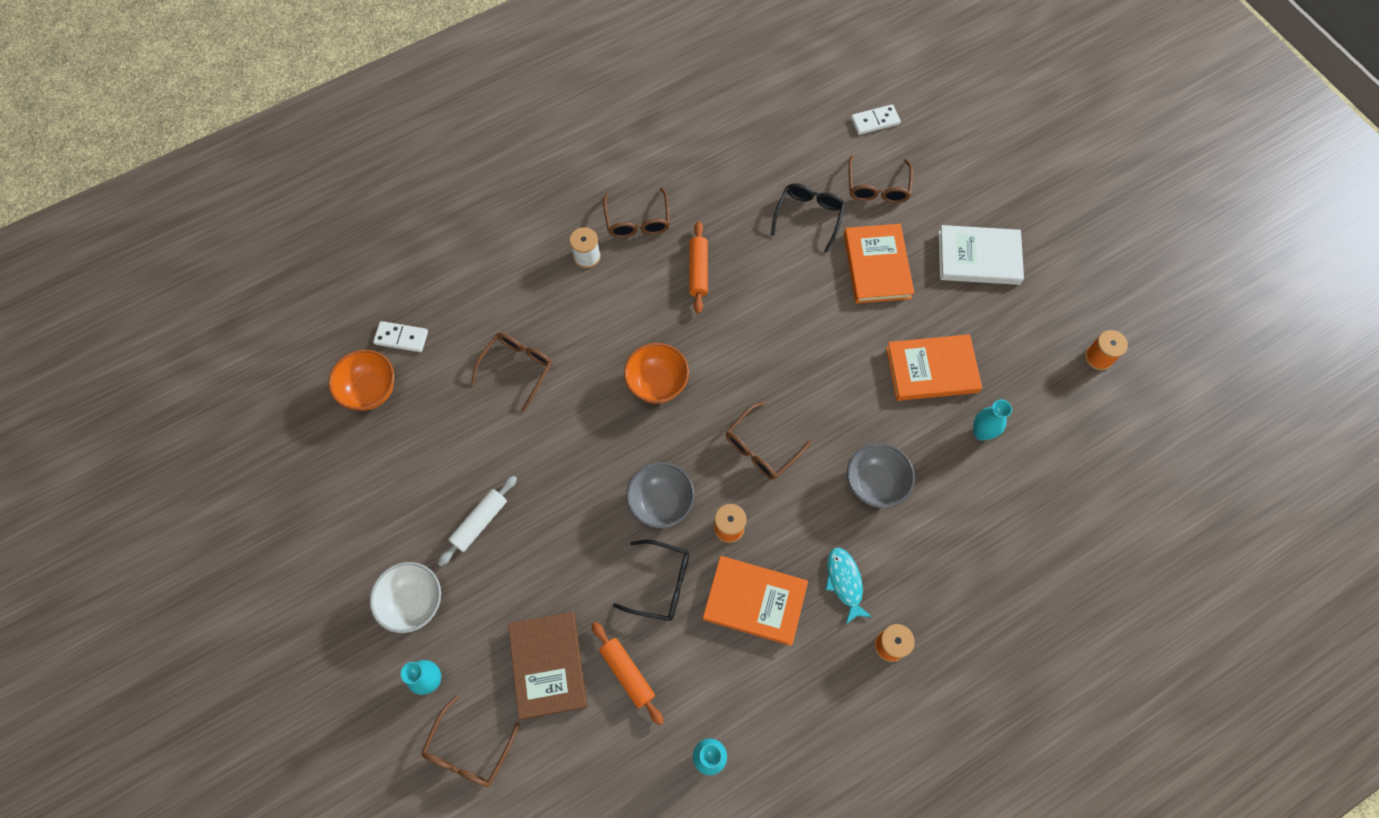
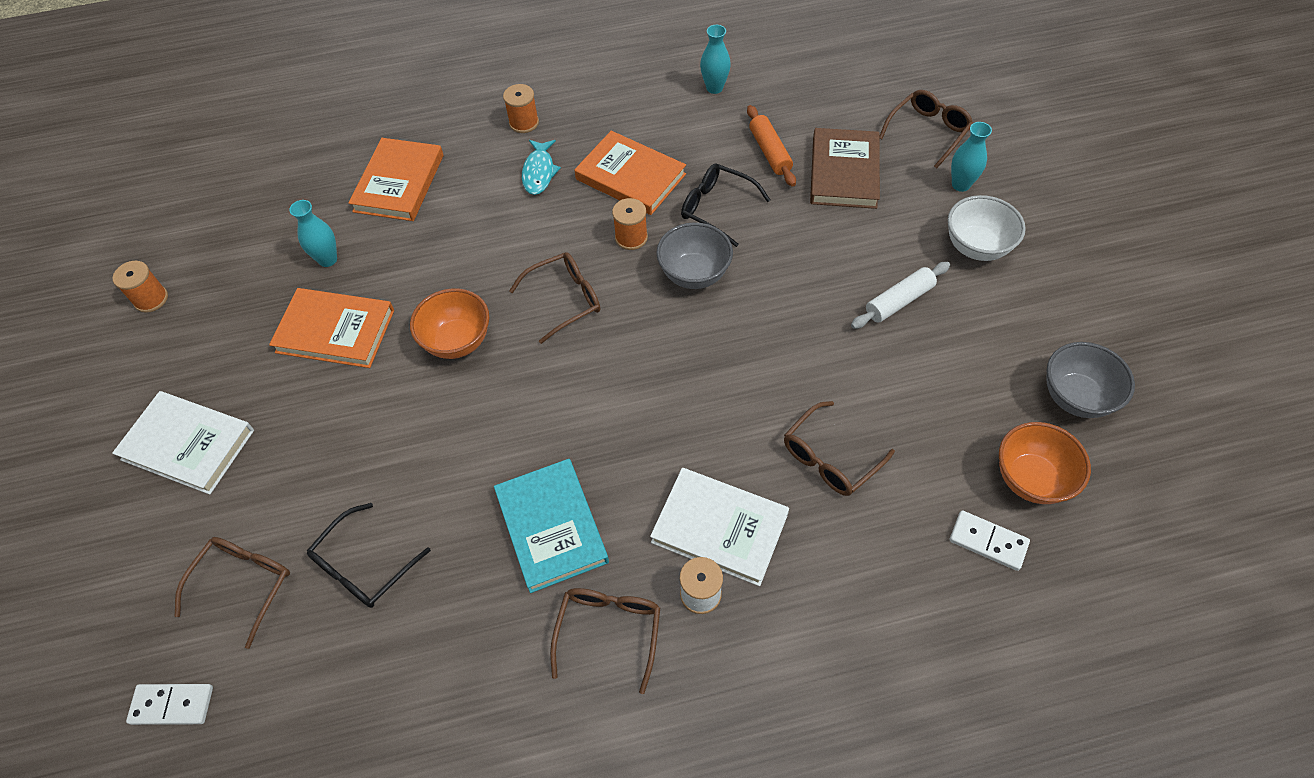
camera: 160 degrees left, 10 degrees down
(585, 299) = (719, 528): none -> white book
(657, 384) = (657, 395): orange bowl -> orange bowl (457, 341)
(698, 271) = (551, 527): orange rolling pin -> turquoise book
(874, 484) = (465, 241): grey bowl -> grey bowl (1076, 397)
(877, 266) = (318, 469): orange book -> orange book (399, 183)

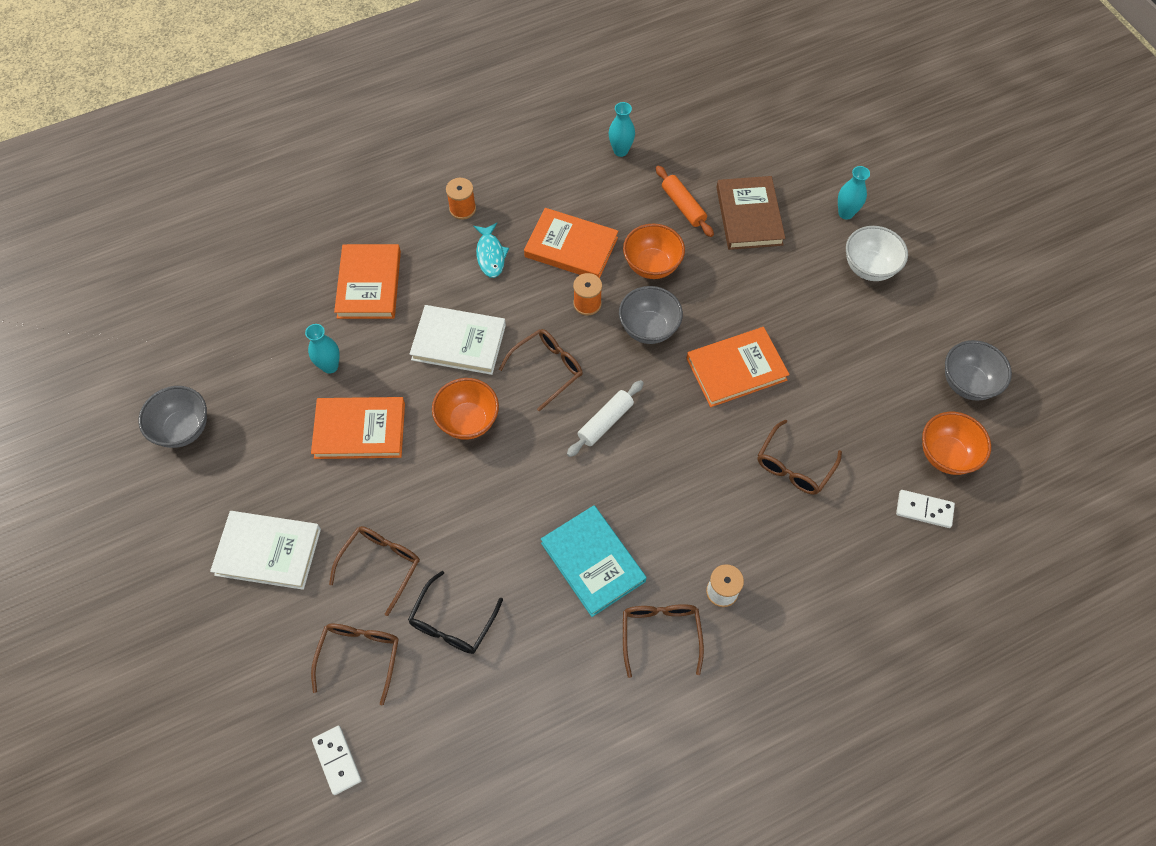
camera: 15 degrees left, 5 degrees up
(151, 299) = (183, 429): orange spool -> grey bowl
(172, 705) = (337, 760): white domino -> white domino turned 75 degrees clockwise
(717, 208) = (652, 265): black glasses -> orange bowl
(719, 528) = (723, 538): white book -> white book (458, 342)
(786, 335) = (736, 369): none -> orange book
(899, 301) = (818, 325): white rolling pin -> white rolling pin (605, 422)
(928, 132) = (809, 167): brown glasses -> brown glasses (381, 565)

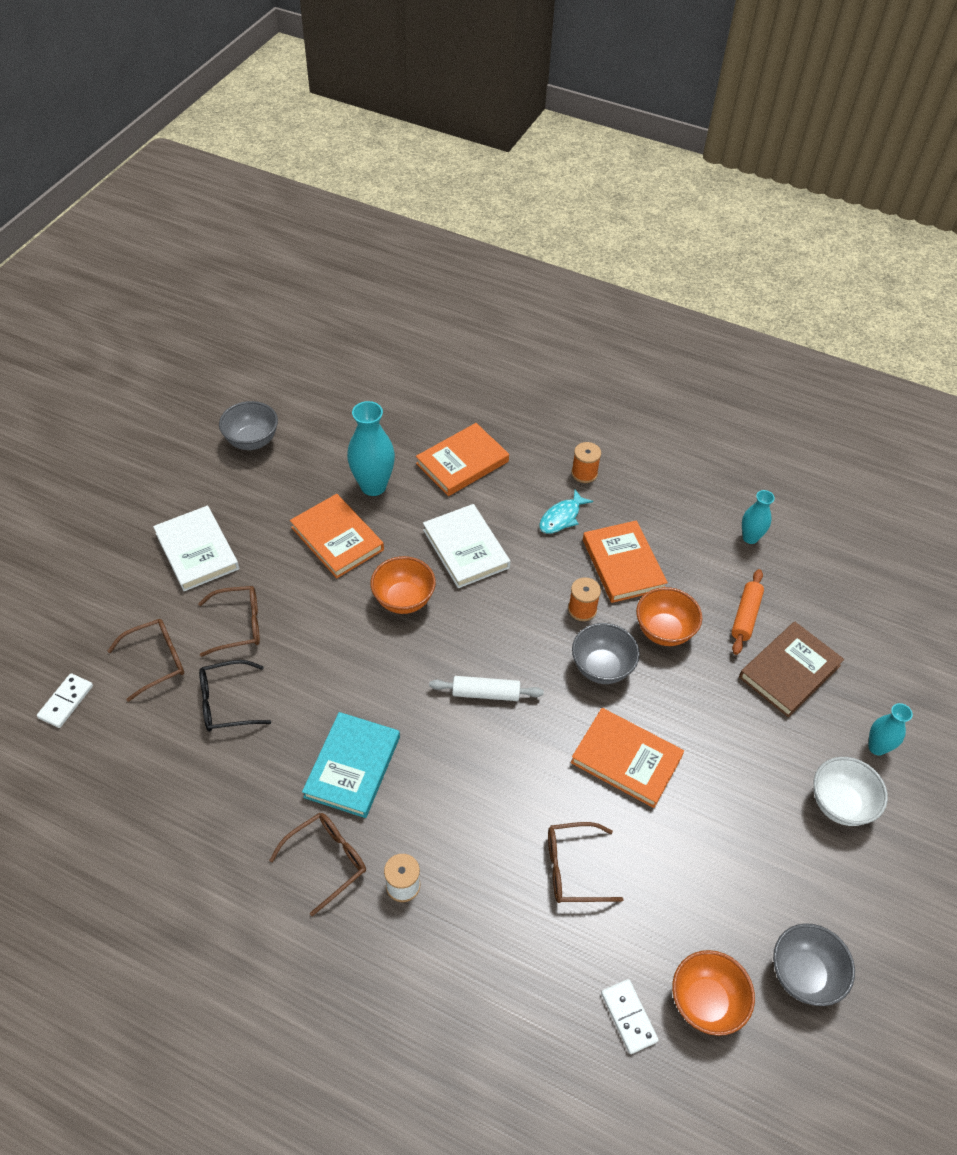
camera: 50 degrees right, 10 degrees down
(330, 366) = (373, 486): turquoise vase -> turquoise vase, size x1.69
(547, 369) = (497, 621): brown glasses -> none

